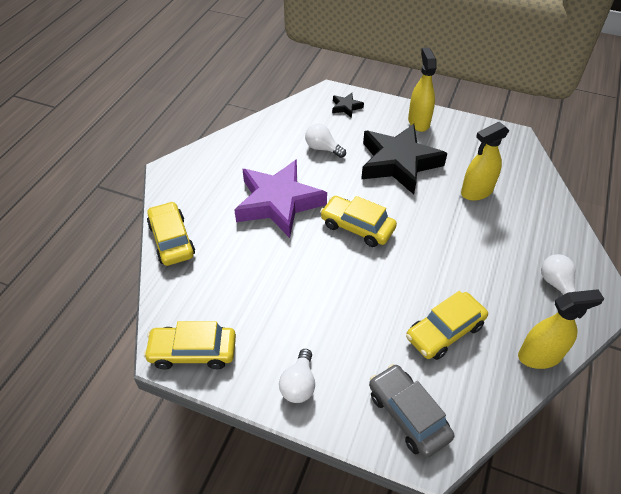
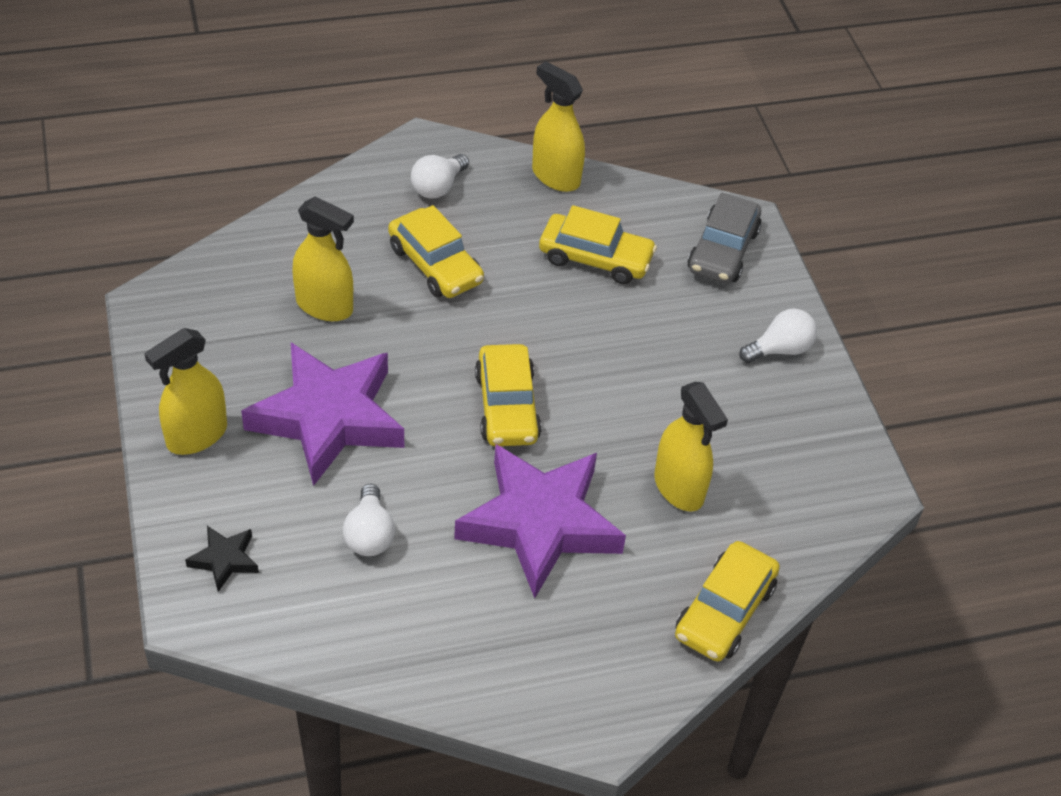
camera: 130 degrees left, 0 degrees up
(193, 352) = (842, 467): yellow car -> yellow car (435, 265)
(249, 266) = (679, 488): none -> yellow spray bottle
(398, 163) = (328, 418): black star -> purple star

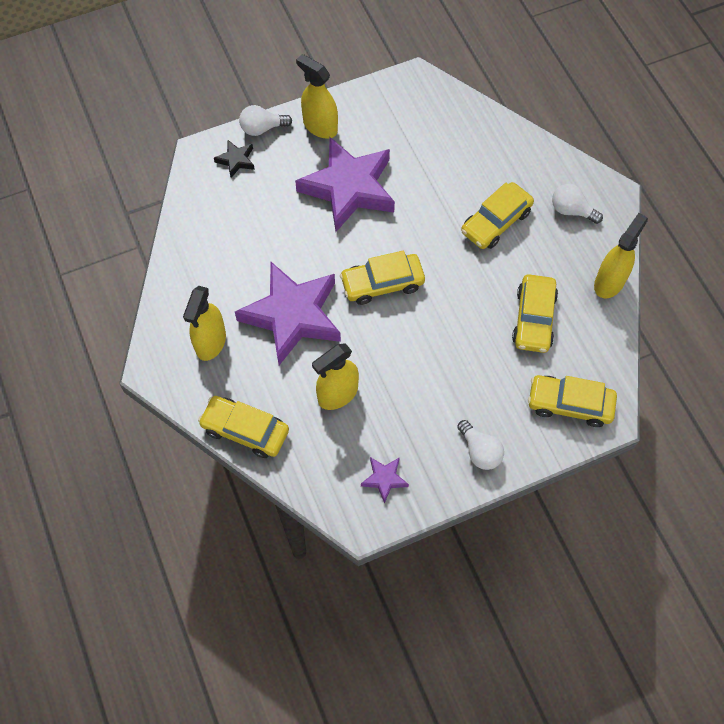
camera: 85 degrees right, 15 degrees up
(325, 306) = (439, 167): yellow spray bottle -> yellow spray bottle (210, 342)
(369, 534) = (267, 226): white light bulb -> white light bulb (262, 128)
(722, 250) = (570, 404): grey car -> yellow car
(812, 456) = (384, 479): none -> purple star

